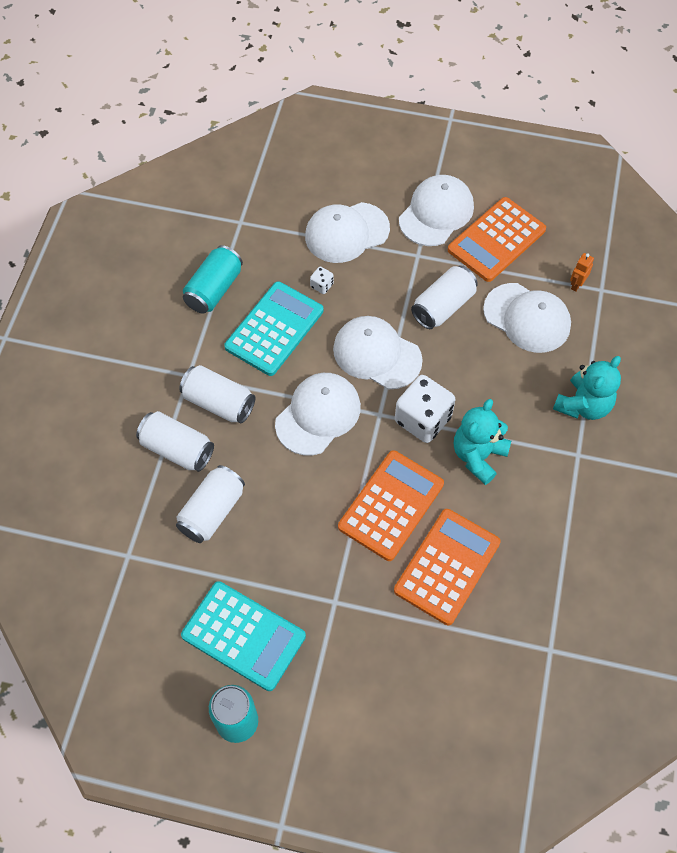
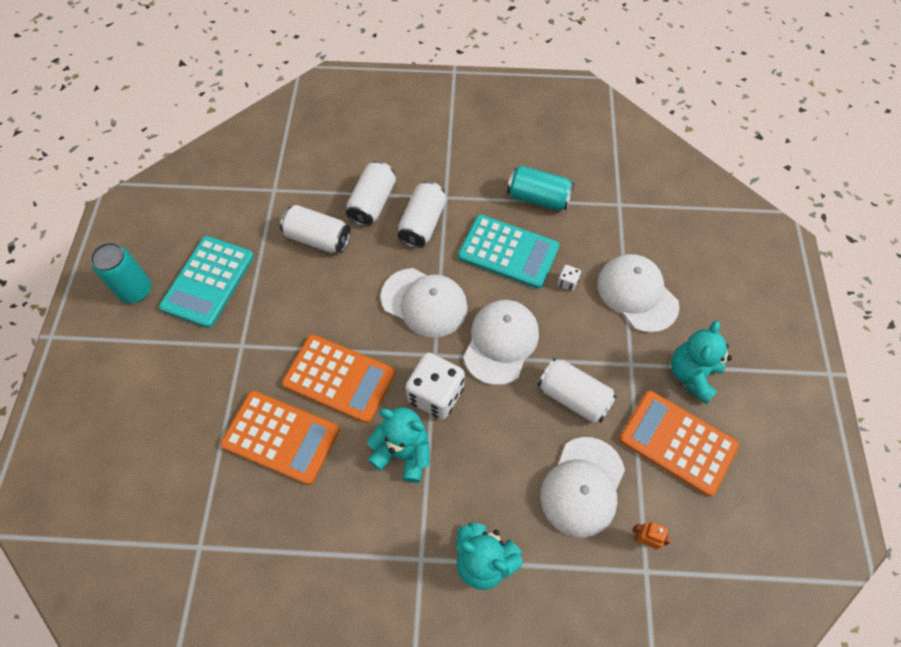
camera: 80 degrees right, 0 degrees up
(436, 213) = (692, 375): white cap -> turquoise teddy bear

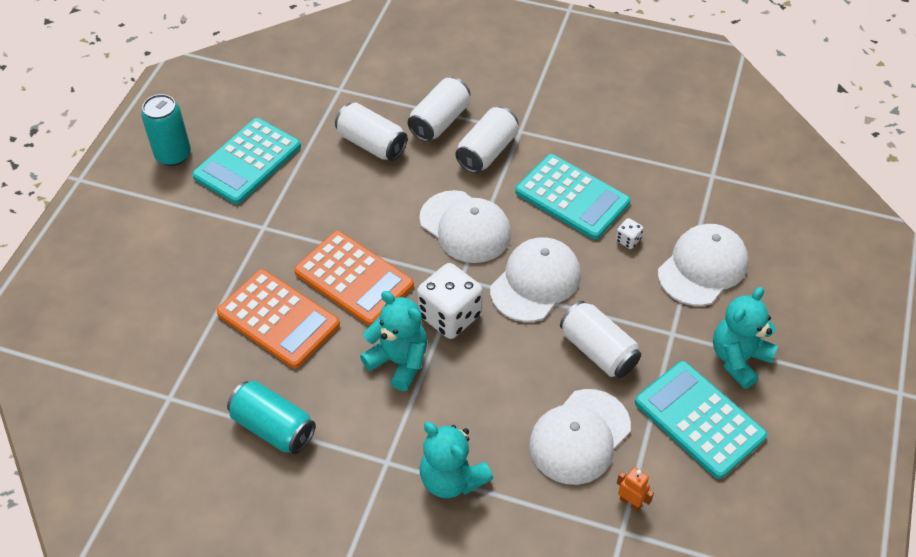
camera: 15 degrees right, 10 degrees down
(538, 198) = (622, 151): turquoise can -> turquoise can (273, 427)
(637, 294) = (702, 267): white cap -> white cap turned 60 degrees clockwise
(677, 442) = (699, 419): orange calculator -> turquoise calculator

